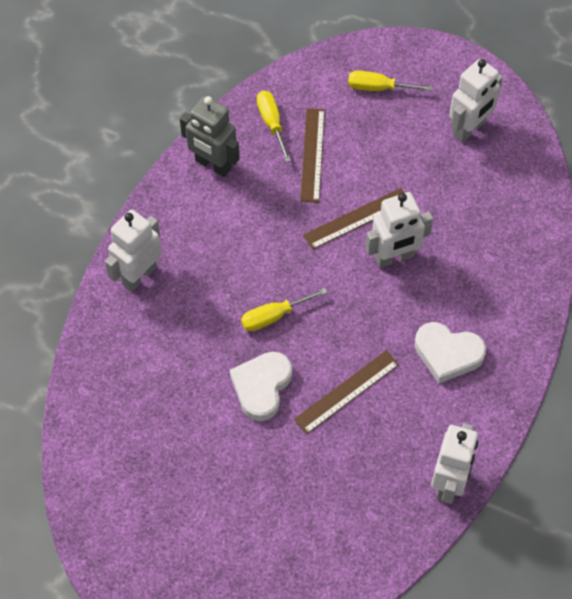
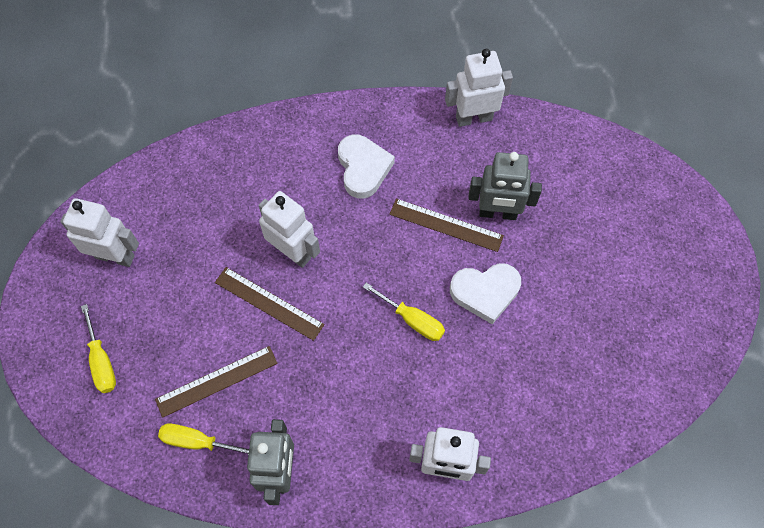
camera: 120 degrees left, 5 degrees up
(272, 123) = (198, 441): yellow screwdriver -> yellow screwdriver turned 60 degrees clockwise
(332, 443) = (497, 213): none -> grey robot

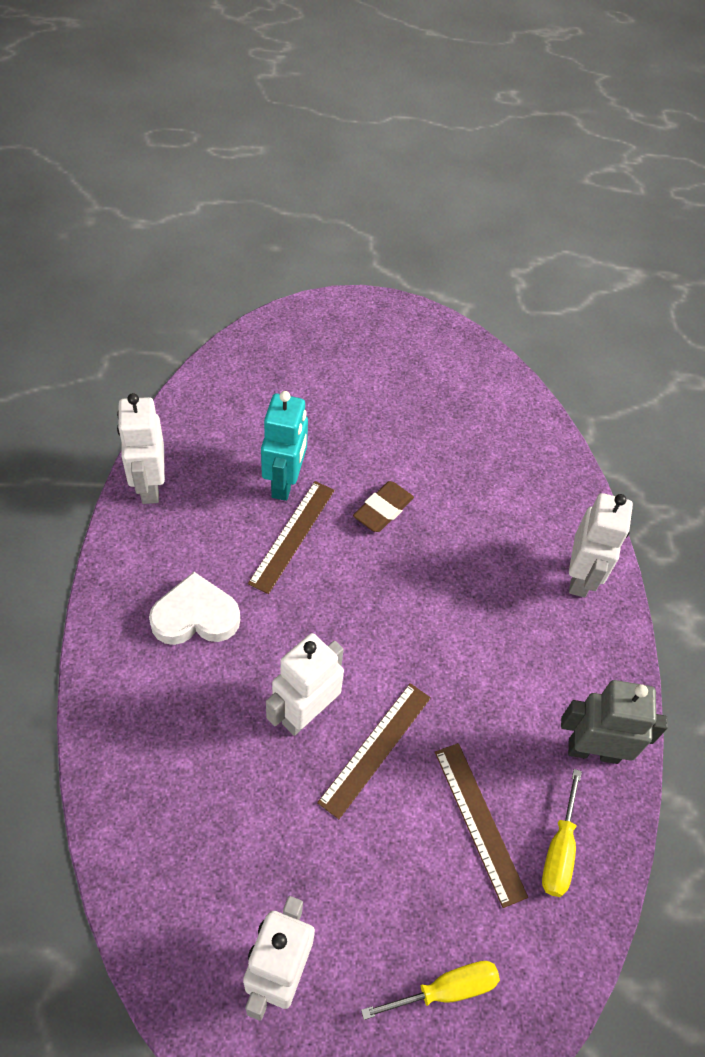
camera: 90 degrees left, 10 degrees down
(412, 320) = (410, 586): yellow screwdriver -> none
(485, 292) = (383, 510): white heart -> brown eraser
(497, 213) = (285, 482): grey robot -> turquoise robot

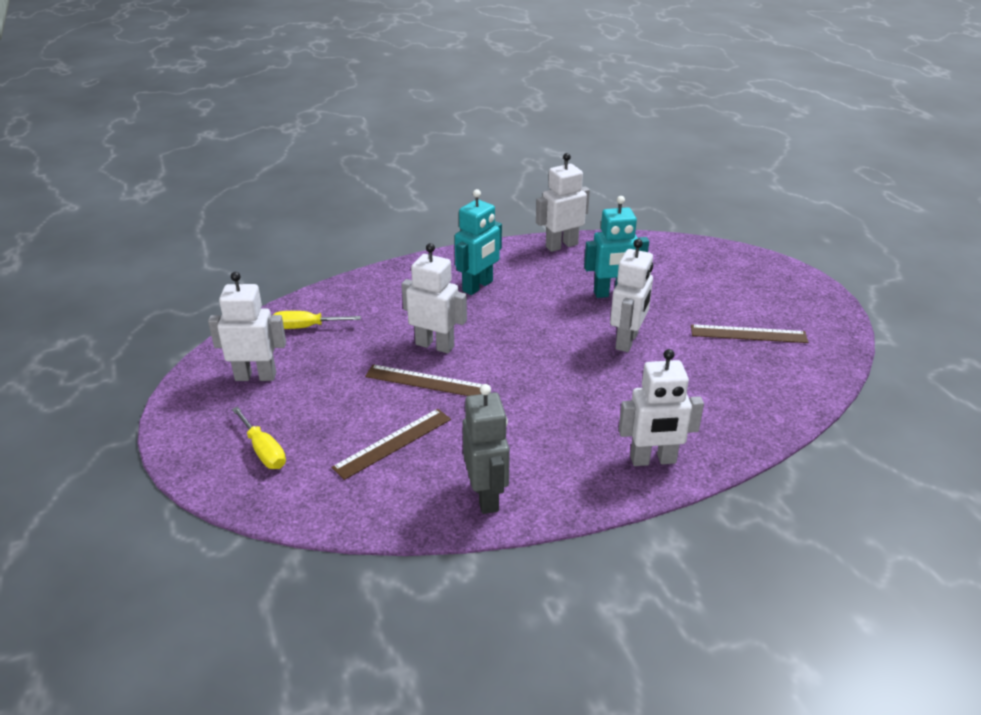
camera: 75 degrees right, 20 degrees down
(195, 616) = (478, 286): white heart -> turquoise robot
(292, 535) = (569, 307): brown ruler -> brown ruler (748, 334)
(383, 510) = (627, 341): brown eraser -> white robot
(559, 849) = (389, 491): yellow screwdriver -> yellow screwdriver (306, 327)

